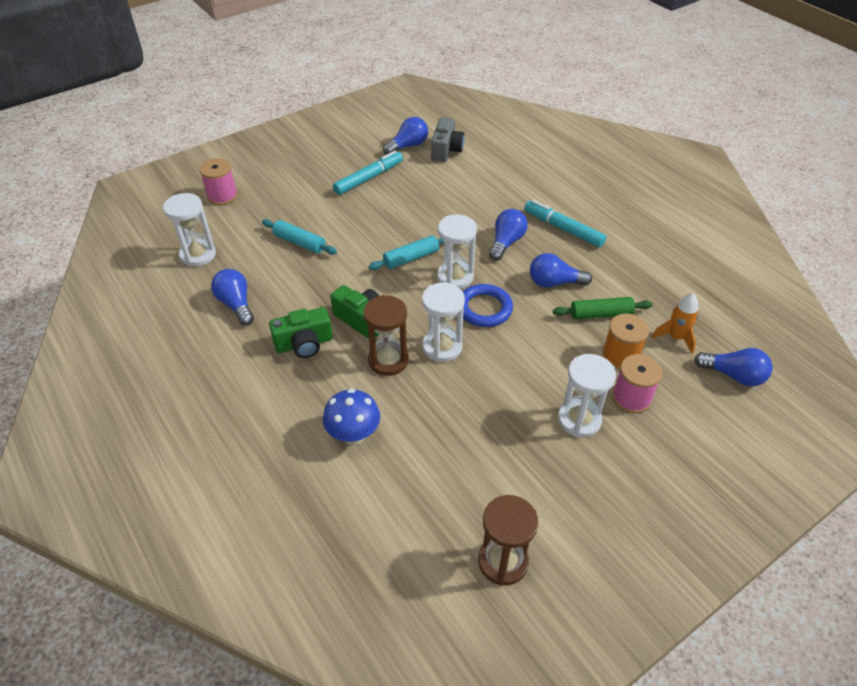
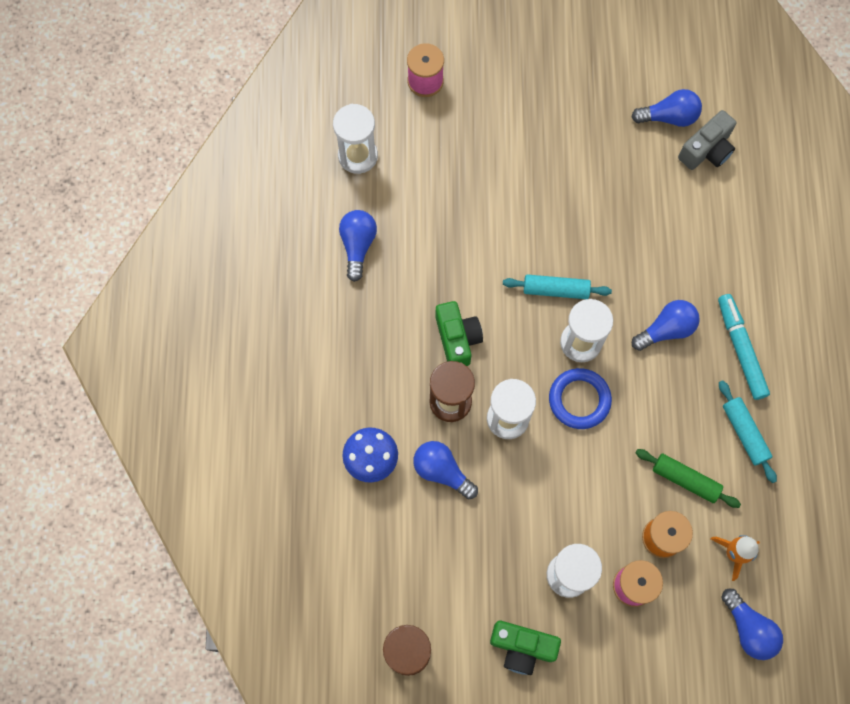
camera: 35 degrees right, 25 degrees up
(299, 243) = (461, 199): turquoise rolling pin -> turquoise rolling pin (744, 433)
(304, 344) = (390, 334): green camera -> green camera (522, 647)
(369, 178) = (591, 145): turquoise marker -> none
(554, 282) = (672, 412): blue light bulb -> blue light bulb (442, 471)

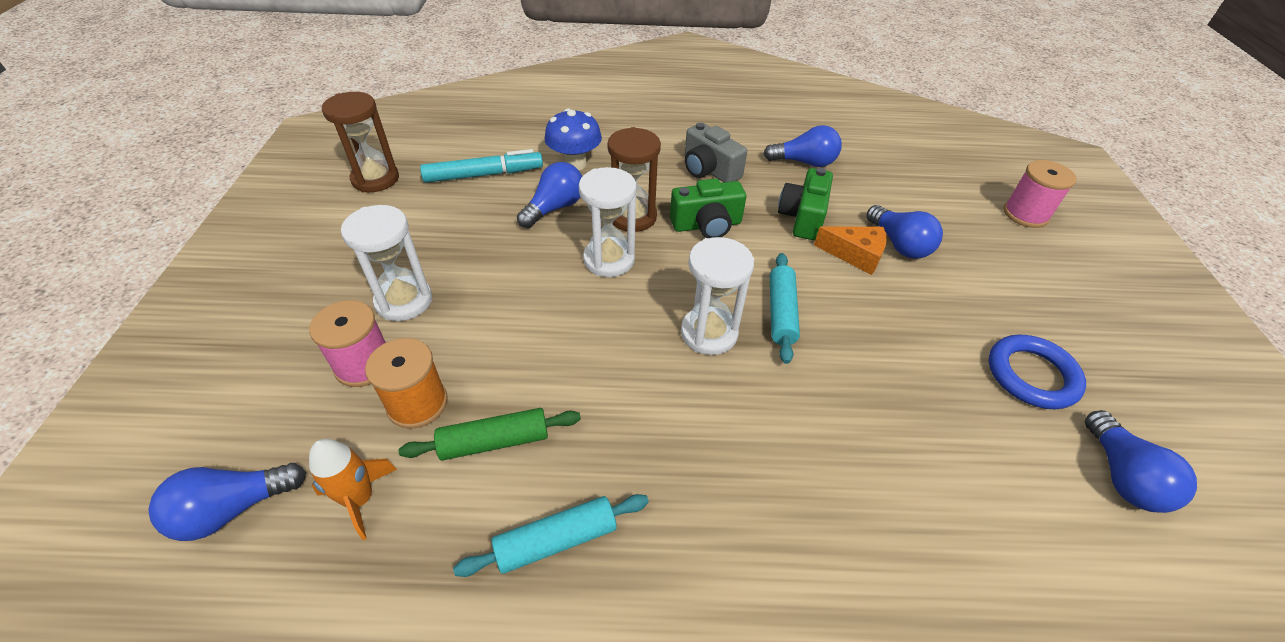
camera: 90 degrees right, 25 degrees down
(358, 156) = (907, 165): white hourglass -> none
(487, 225) = (855, 255): none -> orange cheese
(522, 647) = (338, 257): green camera -> green camera (803, 217)
(579, 400) = (628, 326): blue ring -> blue ring (1031, 375)
(666, 330) = (736, 437): blue light bulb -> blue light bulb (899, 244)
(685, 480) = (494, 441): green rolling pin -> green rolling pin turned 45 degrees clockwise
(706, 150) = (1086, 533): grey camera -> grey camera (709, 170)
(740, 349) = (710, 551): turquoise marker -> turquoise marker (484, 175)

